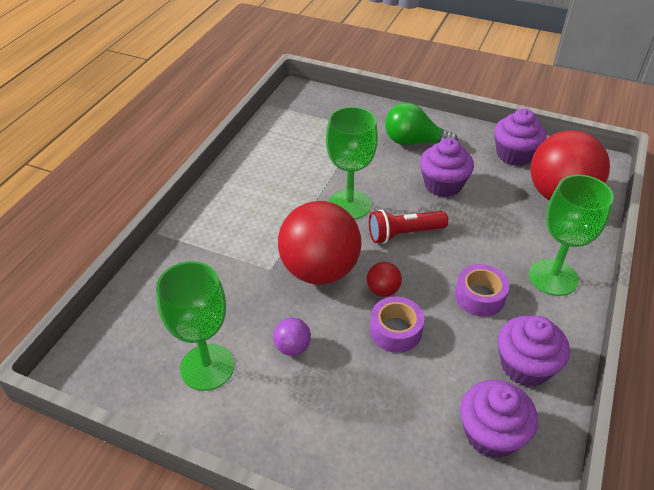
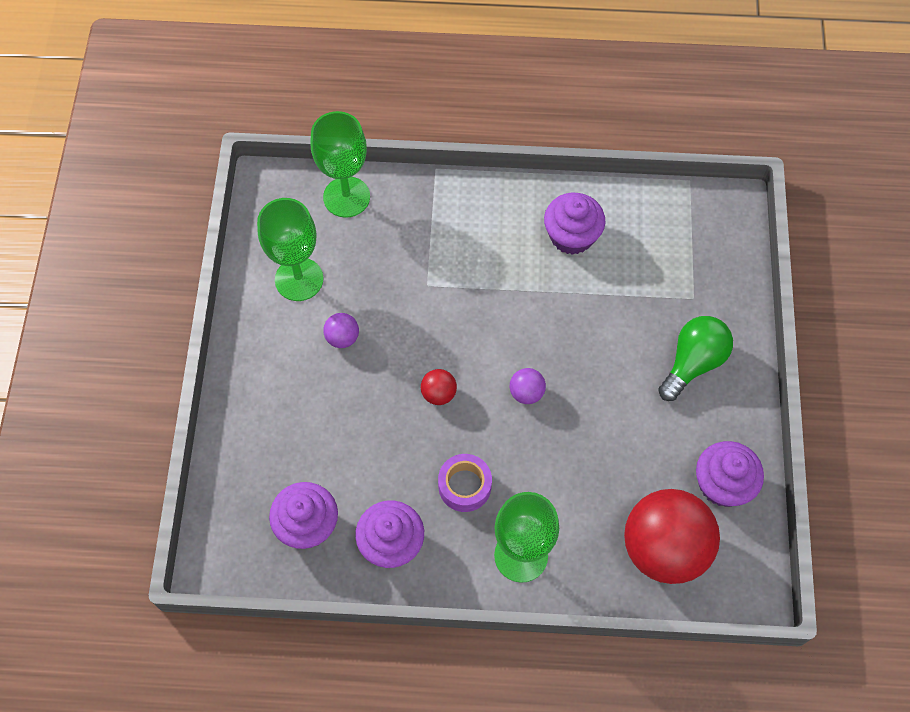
camera: 70 degrees right, 20 degrees up
(320, 270) = (442, 329): red ball -> none
(349, 205) = (549, 326): green goblet -> green goblet (346, 197)
(395, 331) = (392, 418): purple tape -> none
(404, 234) = (526, 393): red flashlight -> purple ball
(414, 142) = (693, 363): green light bulb -> green light bulb turned 45 degrees clockwise
(443, 185) = (626, 413): purple cupcake -> purple cupcake (571, 236)

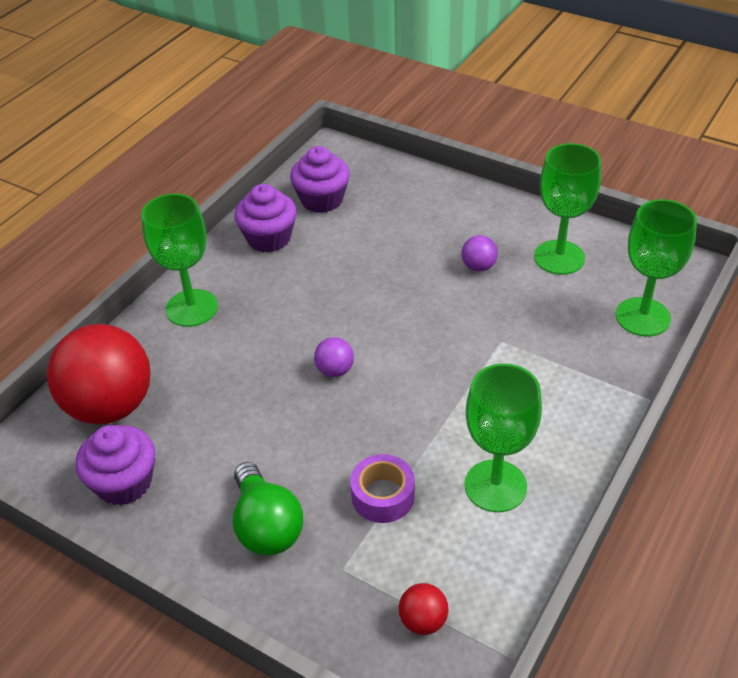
camera: 120 degrees right, 20 degrees down
(438, 394) = (378, 309): red ball -> red ball (423, 621)
(464, 486) = (279, 296): purple tape -> purple tape (383, 496)
(571, 236) = (495, 486): purple cupcake -> green goblet

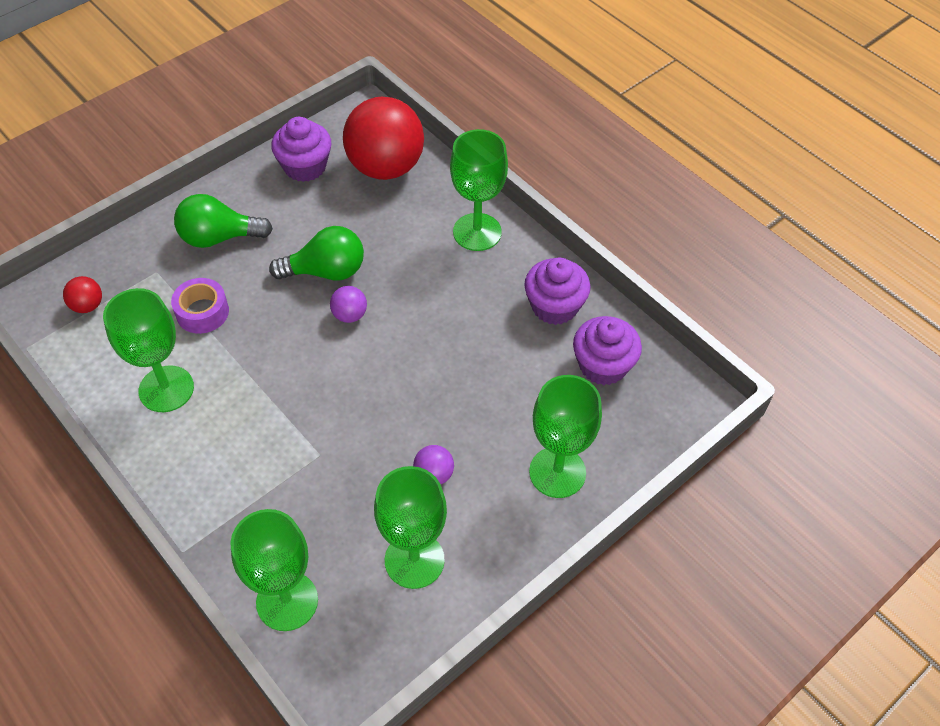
camera: 105 degrees right, 10 degrees up
(284, 407) = (326, 271): none -> green light bulb
(437, 203) = (557, 472): none -> green goblet

